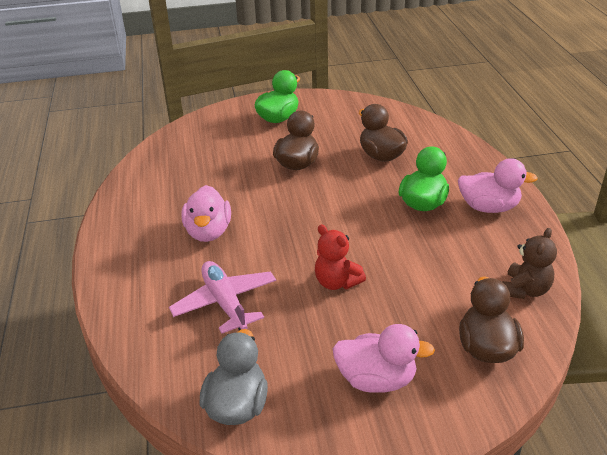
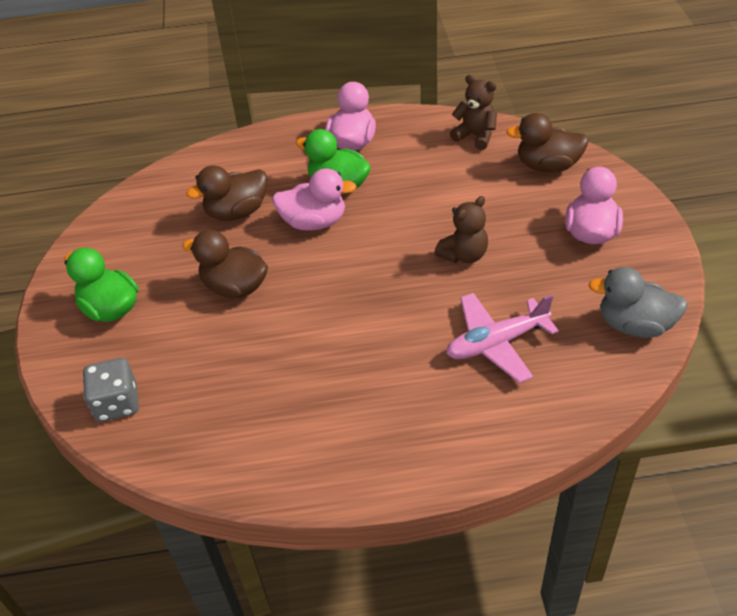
camera: 85 degrees left, 10 degrees up
(197, 132) = (117, 403): none -> grey dice
(208, 232) = (368, 368): pink duck -> pink duck (314, 222)
(337, 282) = (464, 255): red teddy bear -> brown teddy bear

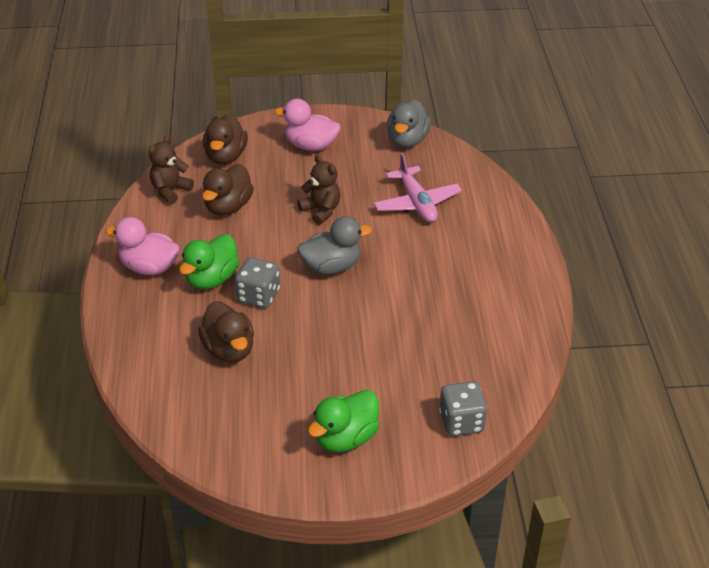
camera: 90 degrees left, 5 degrees down
(235, 287) = (332, 348): brown duck -> brown duck (228, 207)
(314, 222) = (258, 296): pink duck -> grey dice
(365, 273) = (331, 267): none -> grey duck

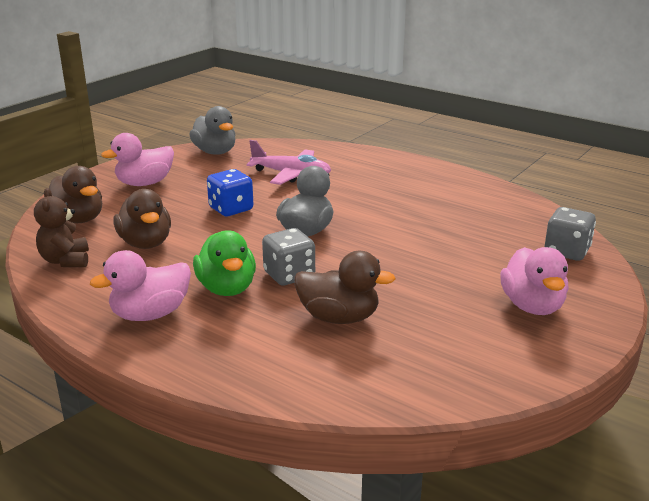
camera: 50 degrees left, 15 degrees down
(321, 211) = (231, 209): brown teddy bear -> blue dice
(345, 438) = (532, 306): green duck -> pink duck

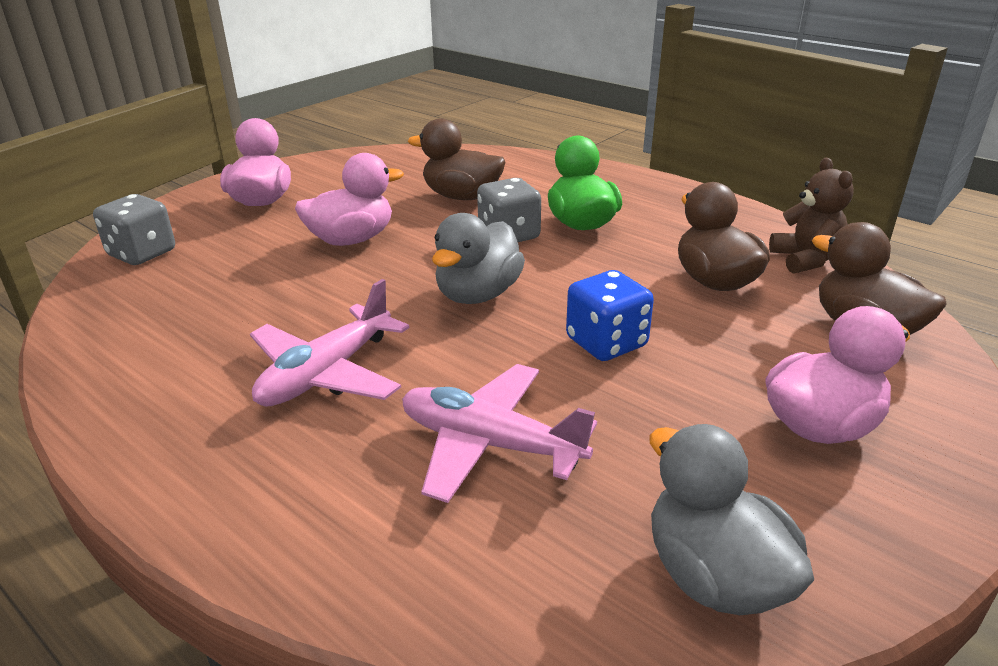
camera: 175 degrees left, 5 degrees up
(150, 314) = (653, 203): pink duck -> pink duck (351, 240)
(376, 193) = (327, 373): none -> pink plane

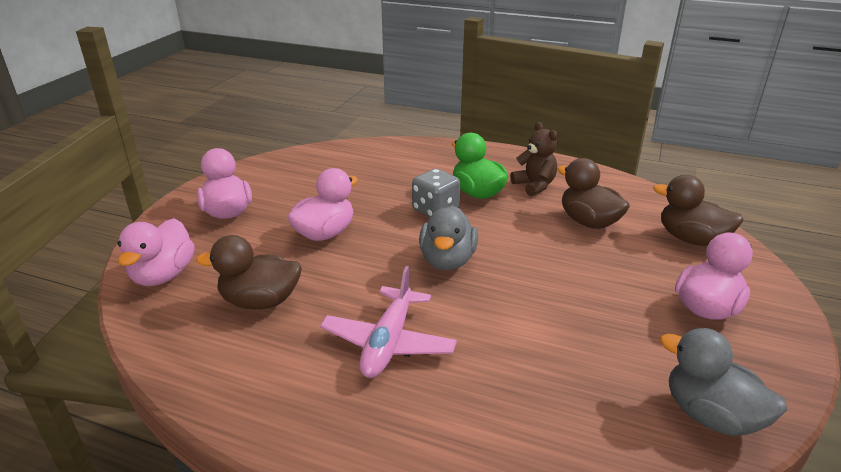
camera: 20 degrees left, 0 degrees up
(142, 253) = (163, 275): grey dice -> pink duck
(461, 197) = (380, 184): brown duck -> brown duck (260, 301)
(490, 444) = (532, 367): pink plane -> none
(606, 343) = (553, 279): blue dice -> none
(805, 260) = (630, 196): brown teddy bear -> brown teddy bear (534, 186)

